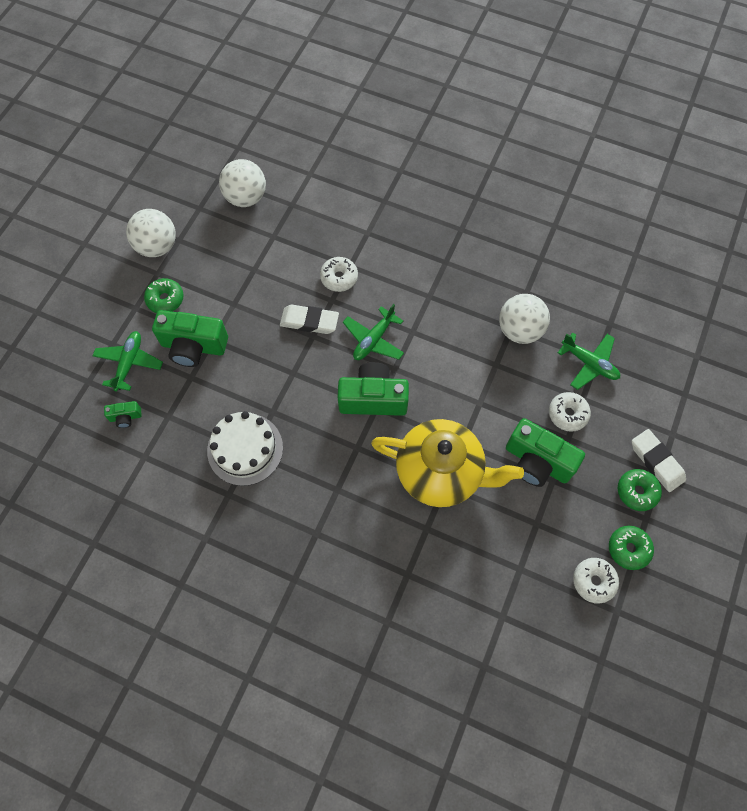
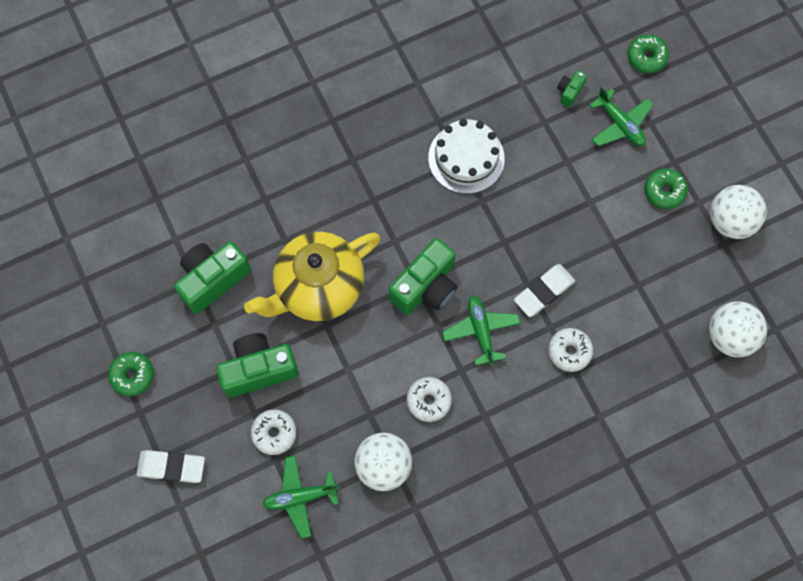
camera: 130 degrees right, 5 degrees up
(193, 346) = (595, 182): green camera -> green camera (212, 279)
(593, 581) = (136, 326): white donut -> white donut (428, 401)
(637, 491) = (165, 426): green donut -> green donut (646, 57)

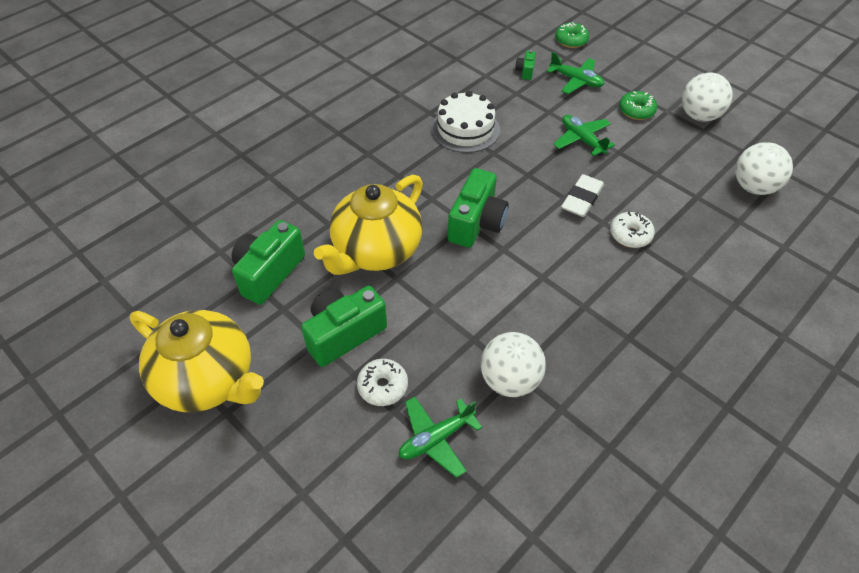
camera: 20 degrees left, 20 degrees down
(132, 375) = (208, 380): green donut -> yellow teapot
(171, 467) = (280, 456): white eraser -> none
(428, 401) = (525, 310): white donut -> none
(481, 331) = (543, 242): green plane -> green plane (582, 140)

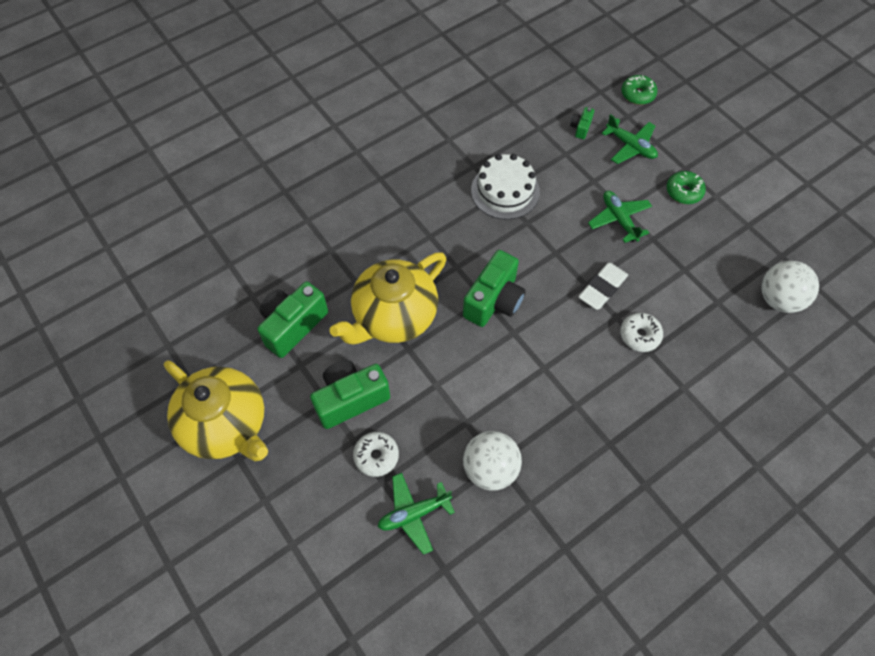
camera: 10 degrees right, 10 degrees up
(699, 116) = (747, 206): white ball -> none

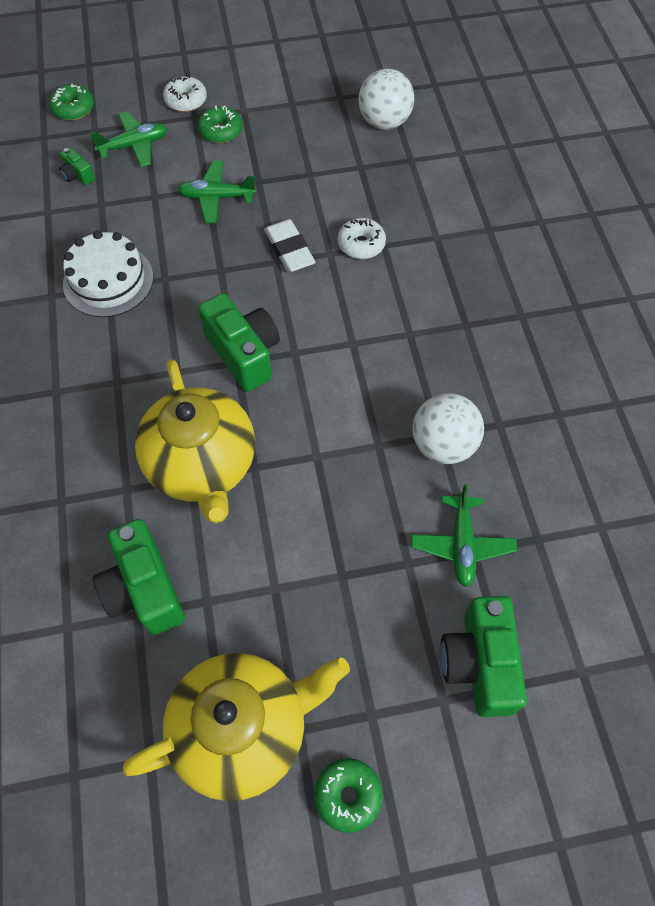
camera: 65 degrees left, 0 degrees up
(208, 507) = (348, 795): none -> green donut
(350, 399) = (286, 558): green camera -> green camera (479, 663)
(376, 456) = (374, 557): white donut -> white donut (186, 101)

